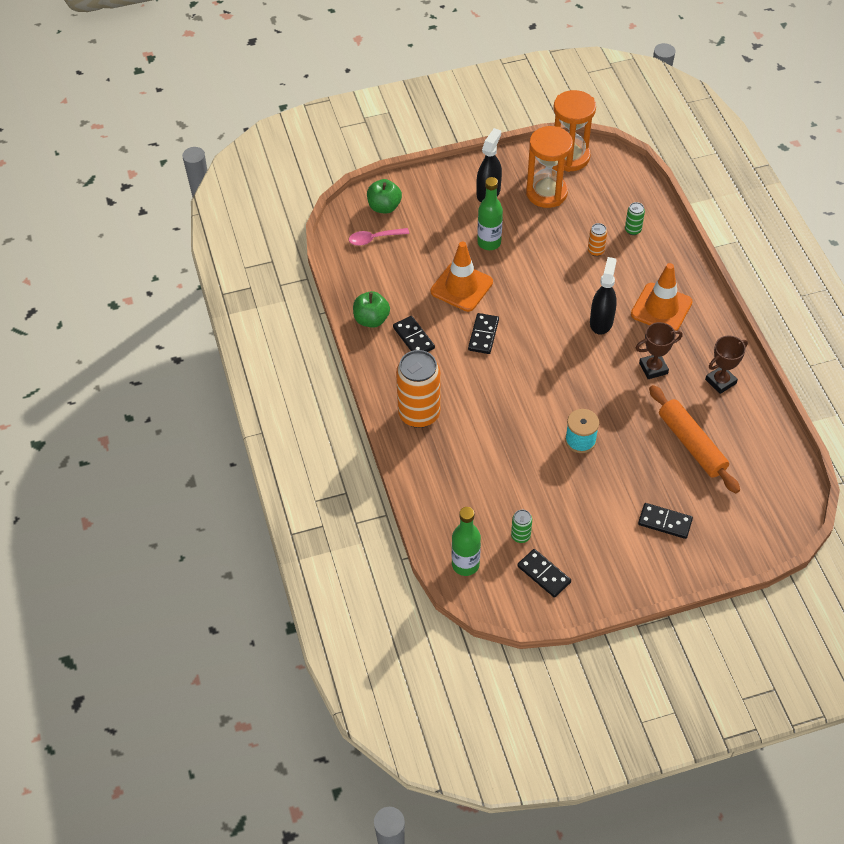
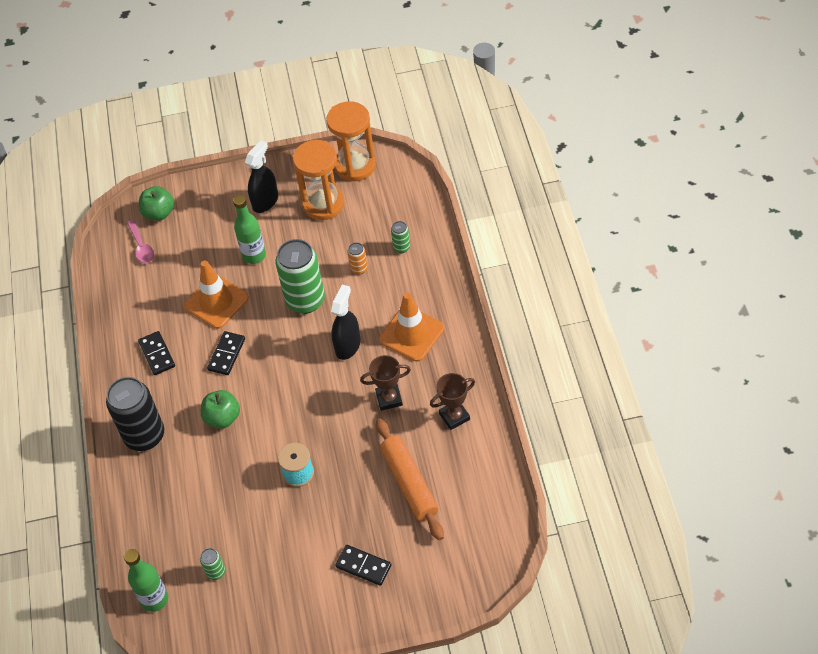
camera: 10 degrees right, 0 degrees up
(371, 319) = (120, 333): green apple -> green apple (222, 418)
(374, 239) = (141, 247): pink spoon -> pink spoon turned 105 degrees counterclockwise
(419, 414) = (144, 436): orange can -> black can
(544, 574) = (230, 614): black domino -> none
(549, 282) = (305, 300): none -> green can

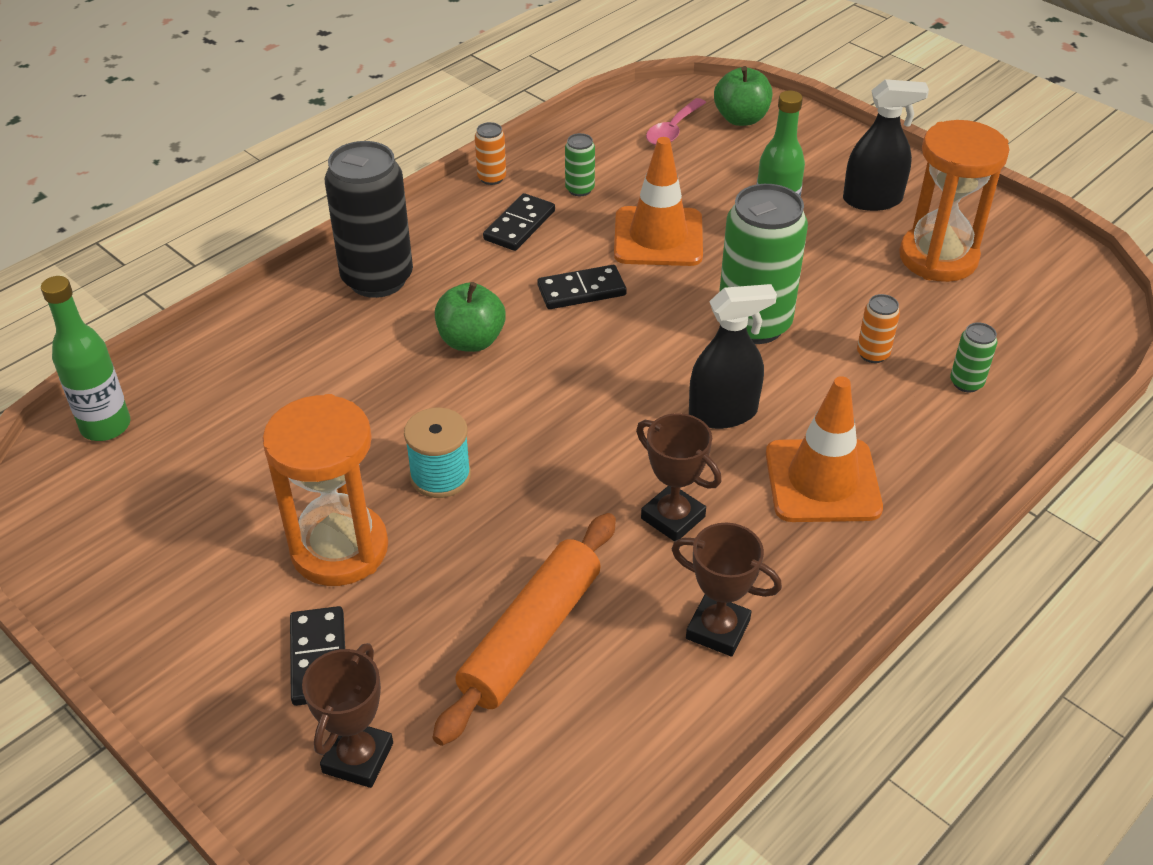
camera: 50 degrees right, 10 degrees down
(109, 346) = (491, 178): none -> orange can
(216, 572) = (193, 471): green can -> green can (579, 189)
(355, 166) = (1043, 256): orange hourglass -> orange hourglass (339, 549)
(422, 573) = (358, 758): none -> brown trophy

